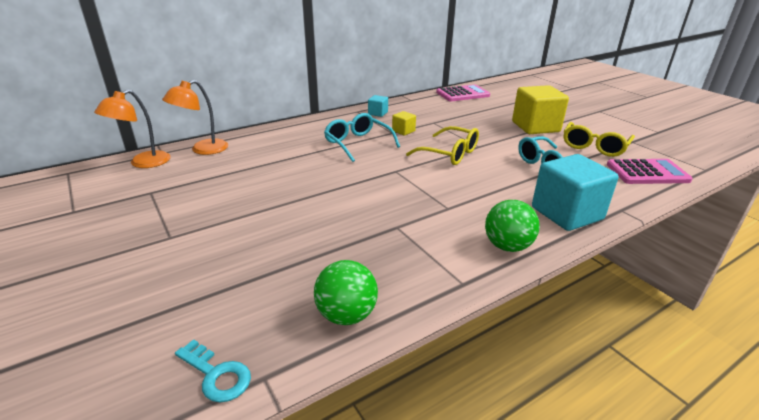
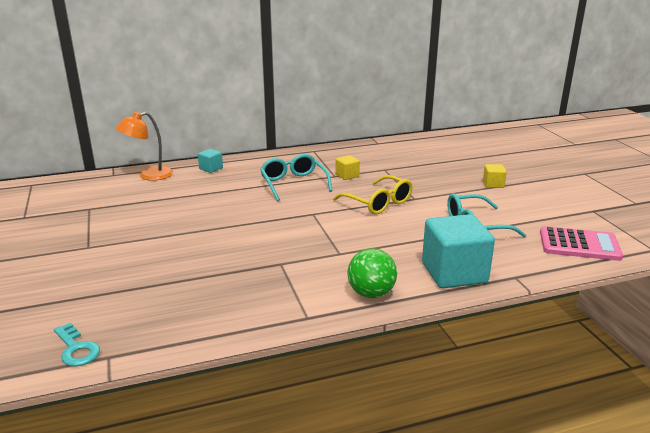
camera: 15 degrees right, 5 degrees down
(143, 163) = (94, 182): orange lamp -> none
(346, 315) = (194, 325): green ball -> none
(378, 113) = (333, 155): turquoise cube -> turquoise cube (211, 168)
(462, 94) = (439, 141): pink calculator -> none
(535, 127) = (493, 184): yellow cube -> yellow cube, size x0.46
(594, 147) = (542, 212): yellow glasses -> none

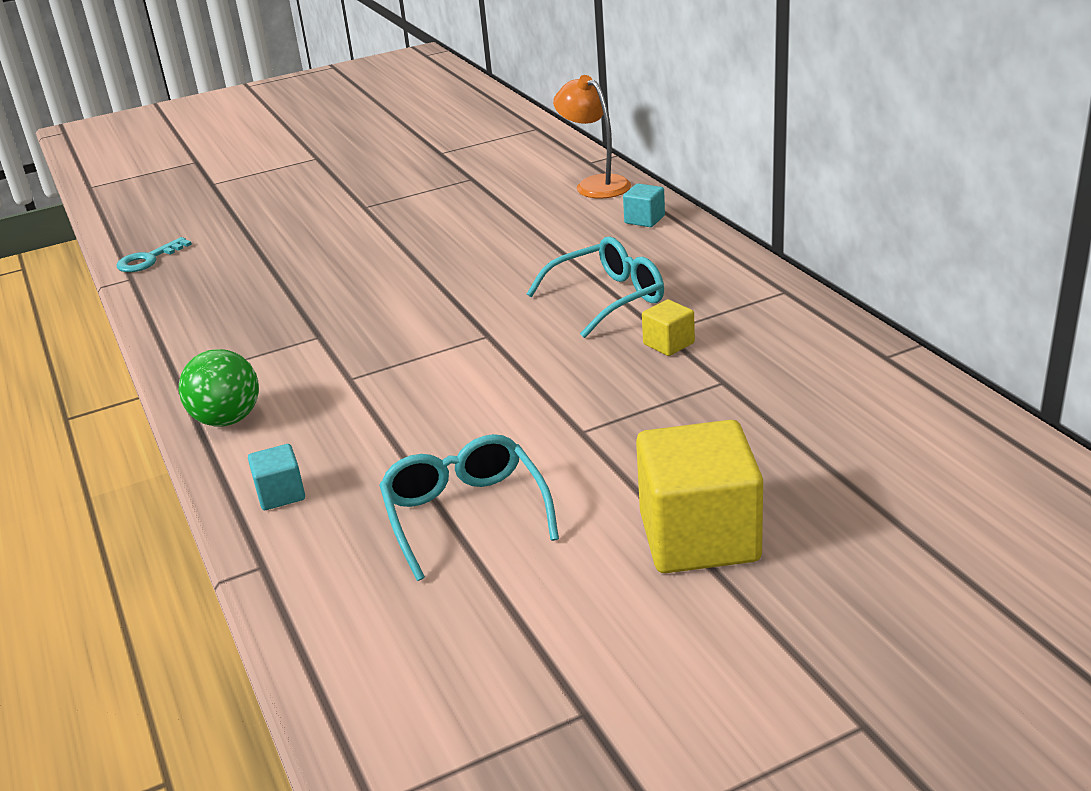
camera: 85 degrees right, 5 degrees up
(378, 203) = (547, 392): yellow glasses -> none
(454, 273) = (281, 494): turquoise cube -> turquoise cube, size x0.46
(493, 184) = (699, 537): yellow cube -> yellow cube, size x2.17
(579, 245) = (391, 666): pink calculator -> none

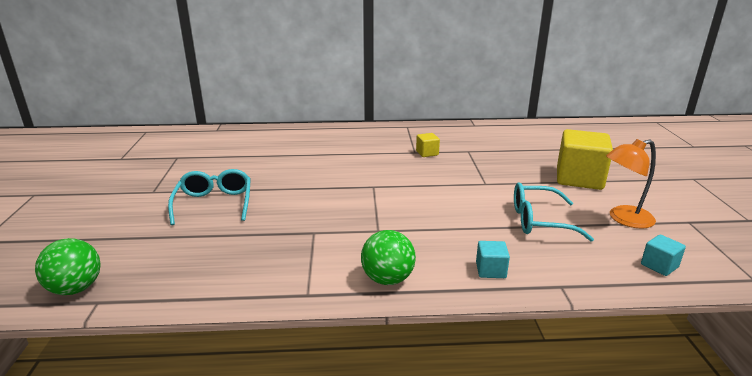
camera: 70 degrees left, 5 degrees down
(148, 259) = (76, 288): turquoise key -> green ball
(595, 184) = (245, 134): orange lamp -> orange lamp (623, 219)
(608, 298) = (370, 155): turquoise glasses -> turquoise glasses (214, 203)
(644, 219) = (303, 133): turquoise cube -> turquoise cube (659, 266)

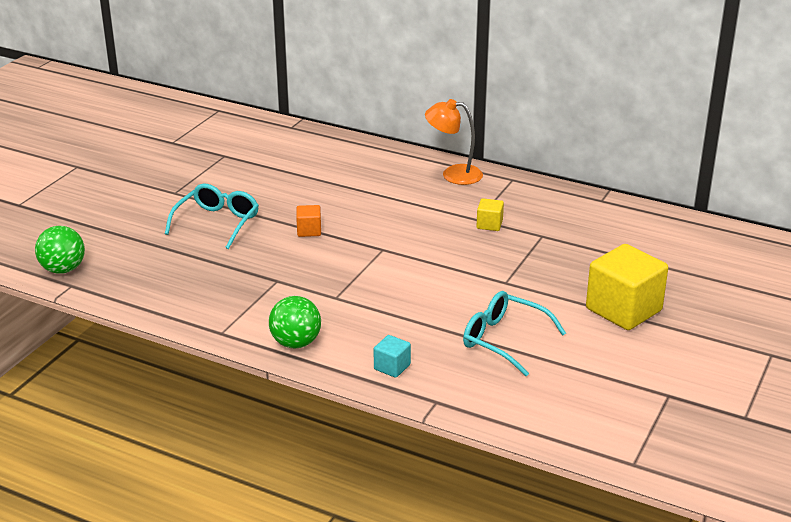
camera: 30 degrees right, 5 degrees up
(301, 189) = (309, 231): none -> orange cube
(623, 219) = (598, 368): orange lamp -> orange lamp (453, 174)
(659, 266) = (557, 420): turquoise cube -> none

